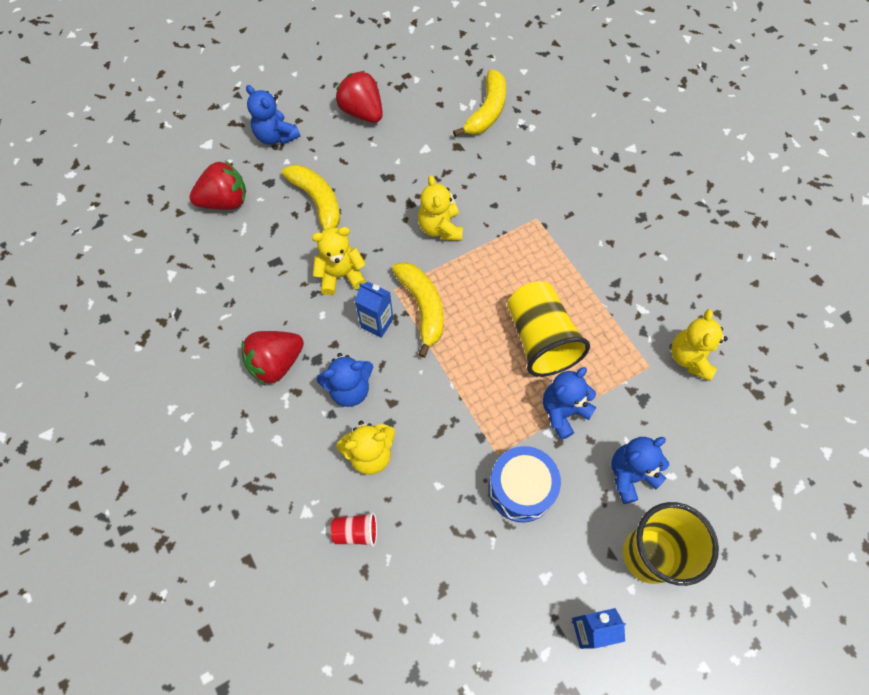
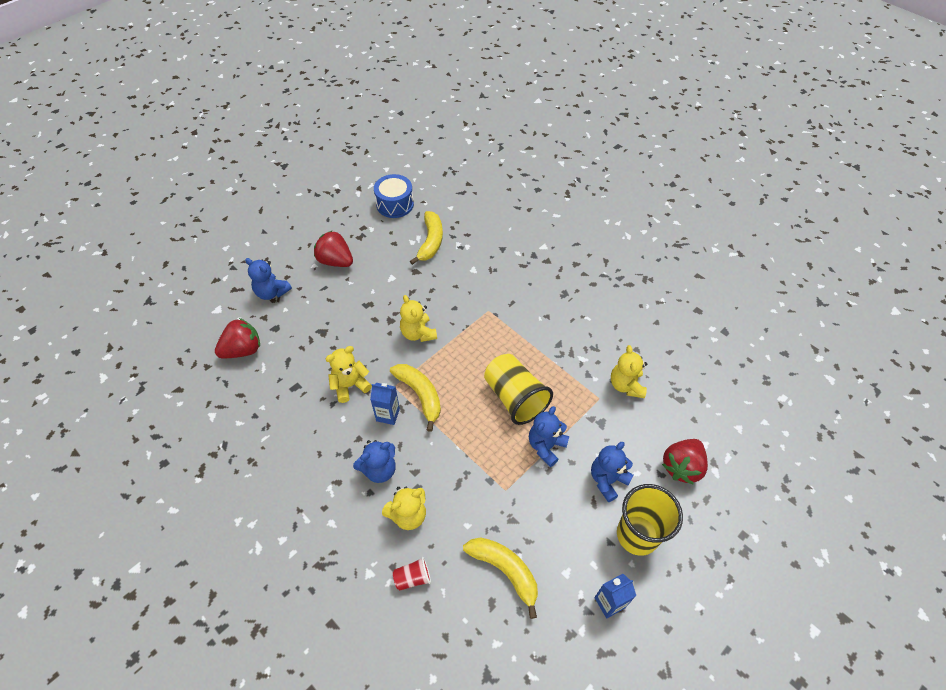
camera: 15 degrees left, 10 degrees down
(276, 363) = (315, 464): red strawberry -> red strawberry (682, 467)
(318, 203) = (318, 335): yellow banana -> yellow banana (505, 571)
(521, 489) = (530, 511): blue drum -> blue drum (395, 204)

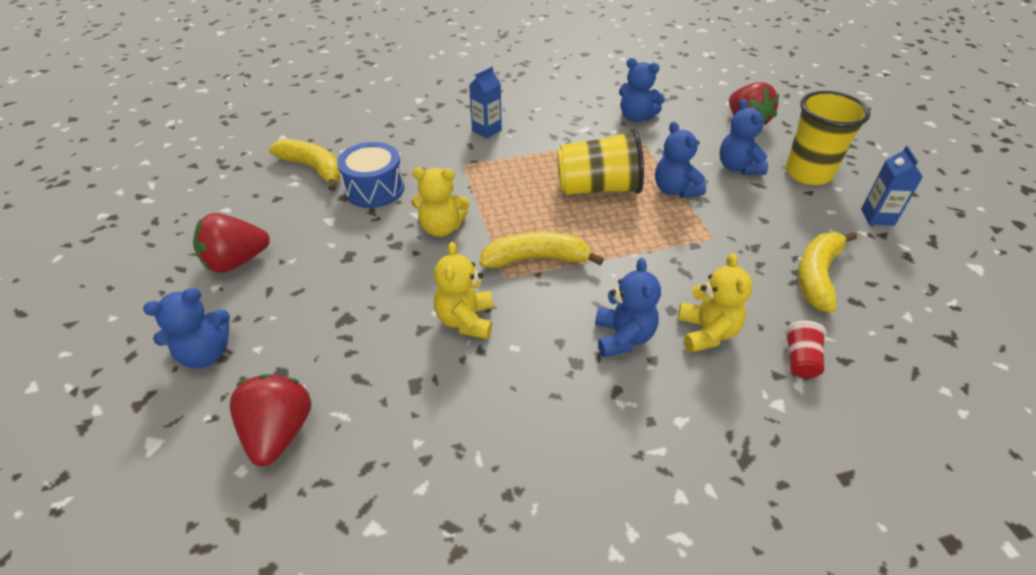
camera: 60 degrees left, 10 degrees down
(388, 415) = (543, 299): blue carton -> blue carton (486, 130)
(395, 204) = (215, 175): blue drum -> blue drum (374, 189)
(505, 571) = (817, 276): yellow banana -> yellow banana turned 45 degrees counterclockwise
(626, 385) = (636, 117): yellow teddy bear -> blue teddy bear

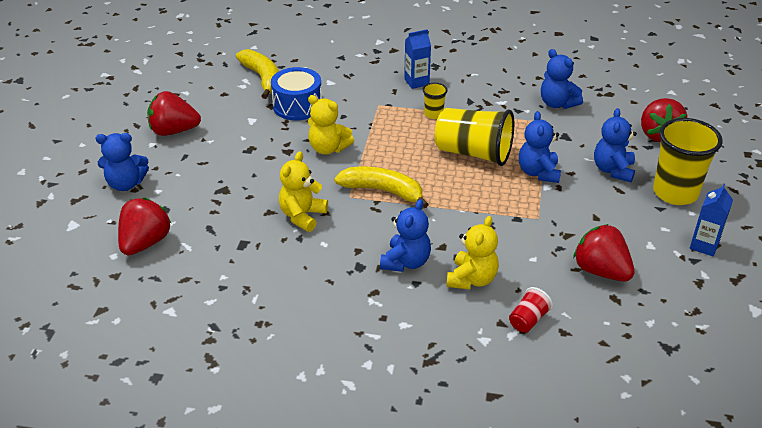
camera: 25 degrees right, 5 degrees down
(528, 159) = (433, 114): none -> yellow cup
(817, 276) = (601, 271): yellow banana -> red strawberry

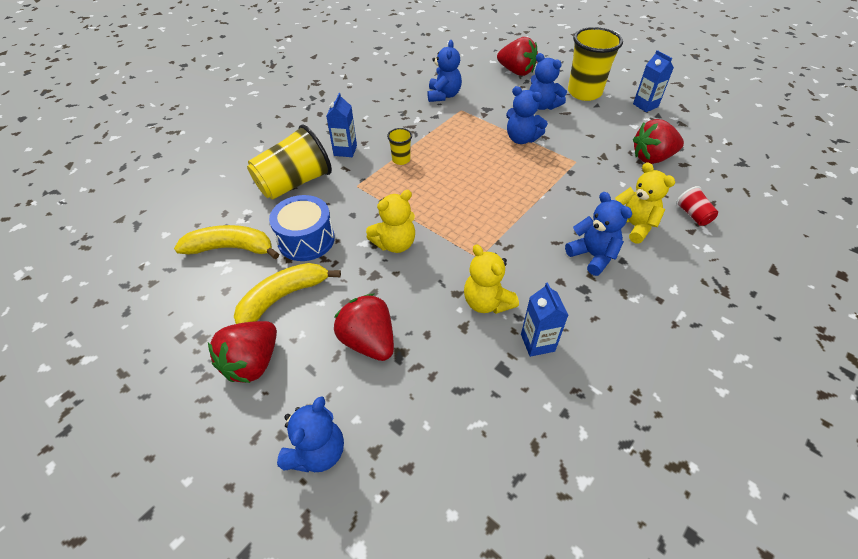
camera: 60 degrees left, 10 degrees up
(145, 243) = (448, 468): red strawberry -> red strawberry (368, 341)
(280, 255) = (537, 343): none -> blue carton
(383, 191) = (486, 232): yellow banana -> yellow banana (283, 297)
(473, 153) = (472, 160): yellow cup -> yellow cup (294, 183)
(557, 103) = (443, 95): blue teddy bear -> blue teddy bear turned 75 degrees counterclockwise

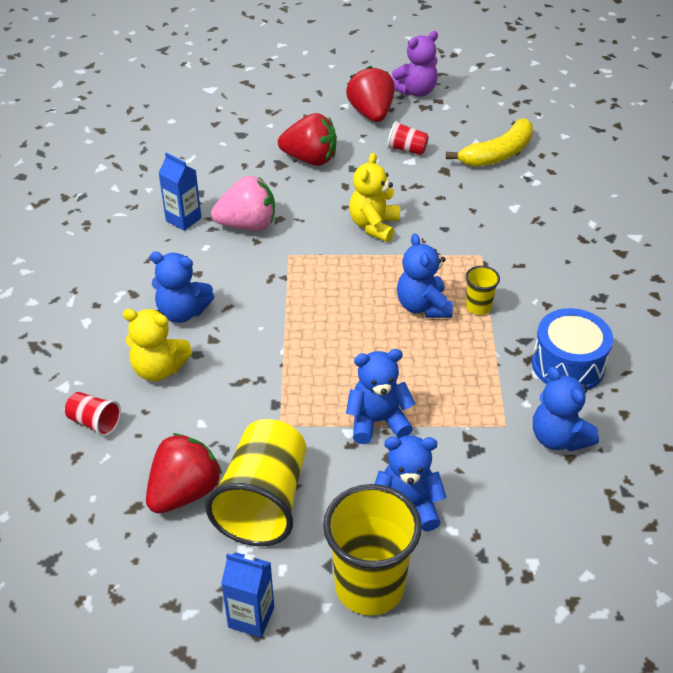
camera: 140 degrees right, 5 degrees down
(178, 364) = (415, 91): none -> purple teddy bear
(283, 297) = (406, 149): yellow banana -> red cup
(294, 183) = (540, 224): yellow cup -> yellow cup (263, 501)
(306, 240) = (451, 189): blue drum -> blue drum (568, 365)
(317, 452) = (275, 104): blue teddy bear -> blue teddy bear (423, 306)
(345, 150) = (549, 283): blue carton -> none
(487, 302) = (247, 225): yellow teddy bear -> pink strawberry
(516, 71) = (520, 571): red strawberry -> none

